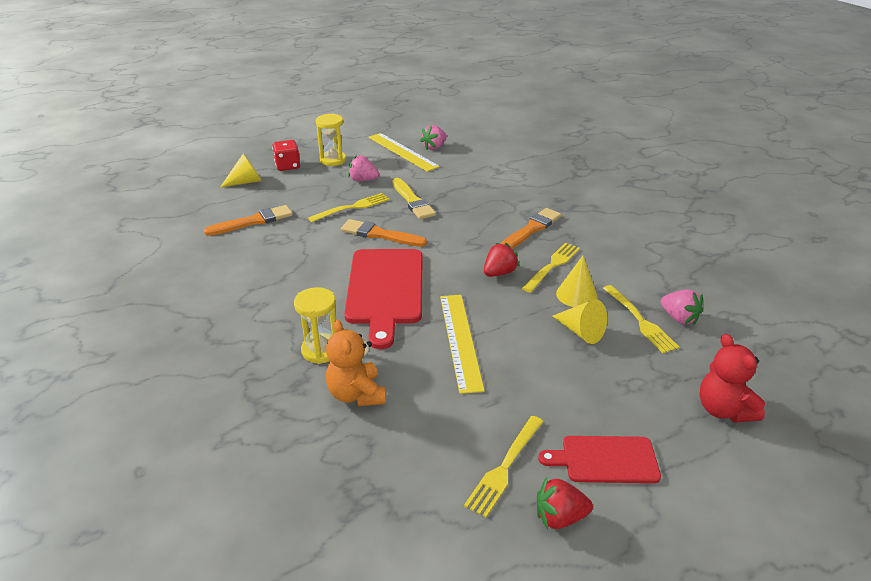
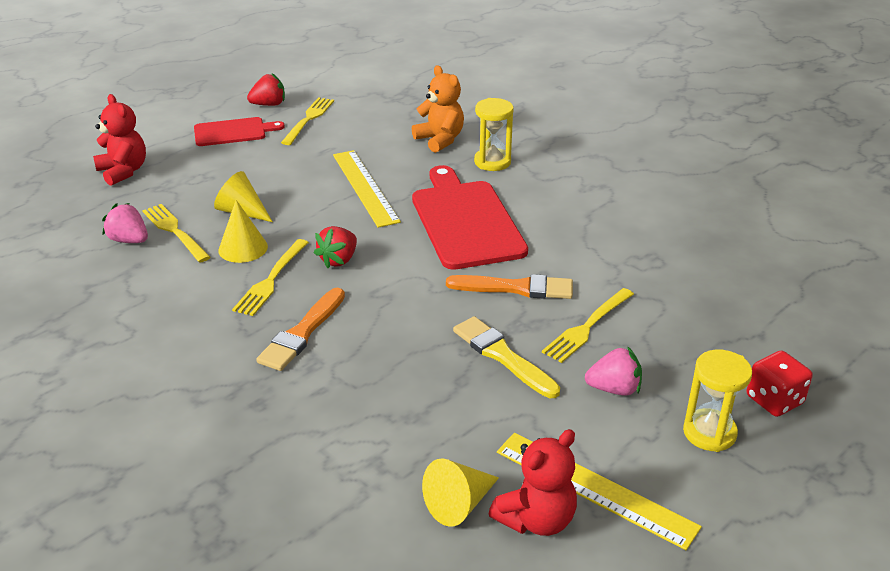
camera: 165 degrees right, 0 degrees up
(246, 182) = (799, 349): yellow cone -> yellow cone (459, 504)
(253, 221) = (703, 279): orange brush -> none
(434, 147) = (536, 519): pink strawberry -> red teddy bear

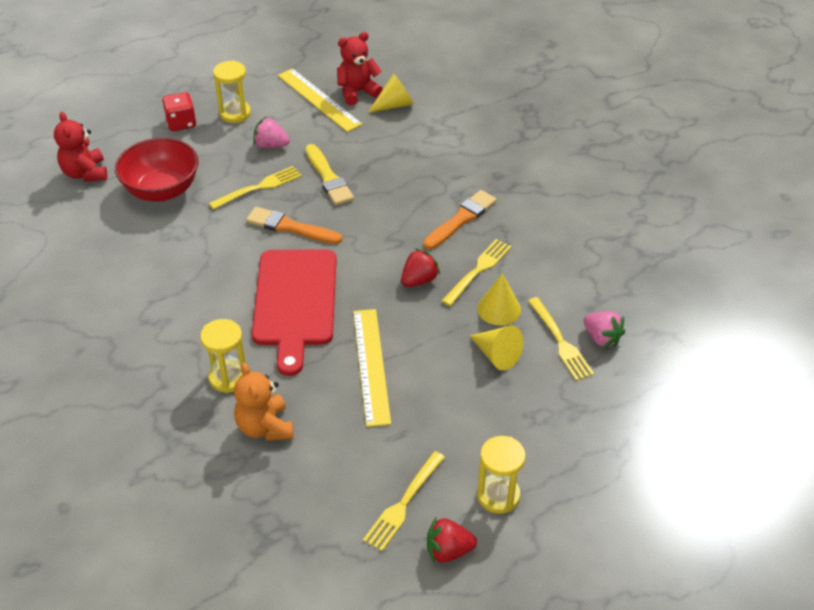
camera: 165 degrees left, 10 degrees up
(123, 171) = (622, 444): red teddy bear -> red teddy bear (85, 173)
(233, 132) = (498, 496): red cutting board -> yellow hourglass
(705, 302) = (162, 190): none -> red bowl

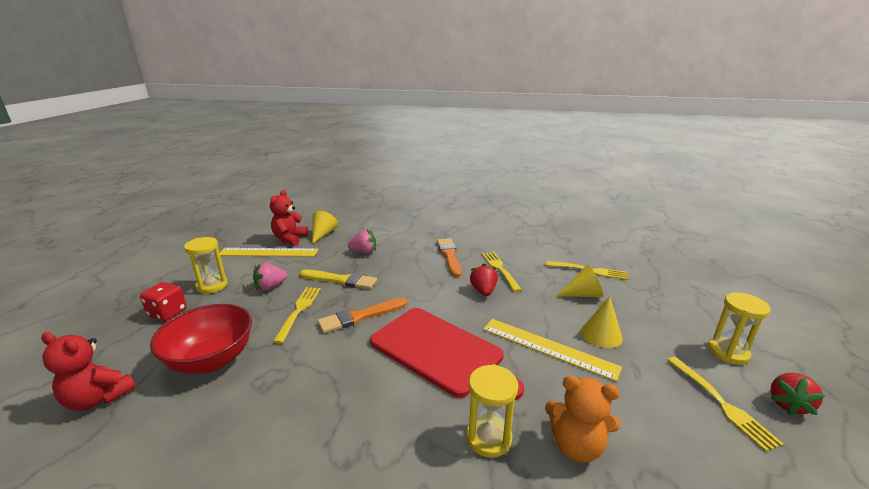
camera: 50 degrees left, 20 degrees down
(499, 309) = (541, 277): yellow cone -> yellow cone (601, 334)
(601, 338) = (598, 259): pink strawberry -> pink strawberry (364, 252)

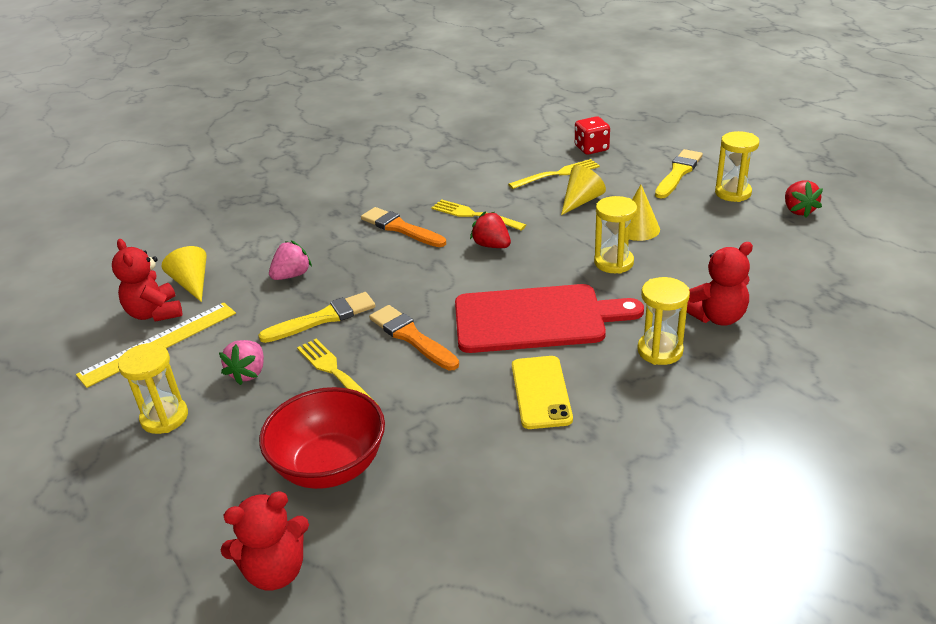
camera: 40 degrees left, 10 degrees up
(167, 313) = (170, 473): red dice -> red dice (591, 148)
(360, 316) = (411, 337): orange brush -> orange brush turned 120 degrees clockwise
(367, 404) = (541, 392): none -> yellow phone
(548, 347) = (613, 262): yellow ruler -> yellow hourglass
(576, 446) = (717, 317): orange teddy bear -> red teddy bear
(691, 313) = (678, 173): none -> yellow brush
(721, 403) = (764, 233): yellow fork -> none

